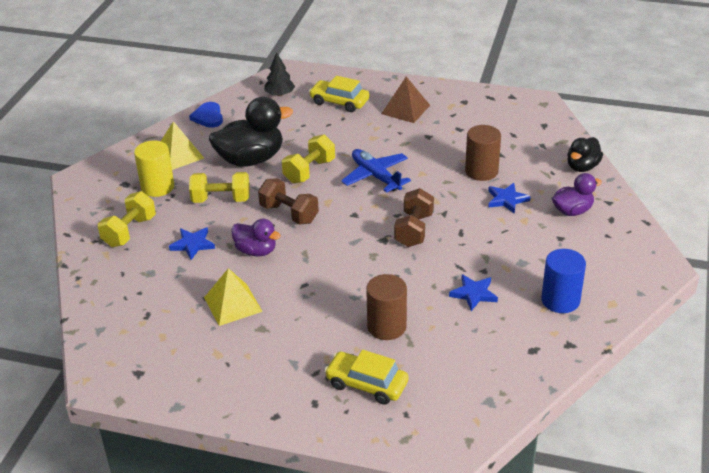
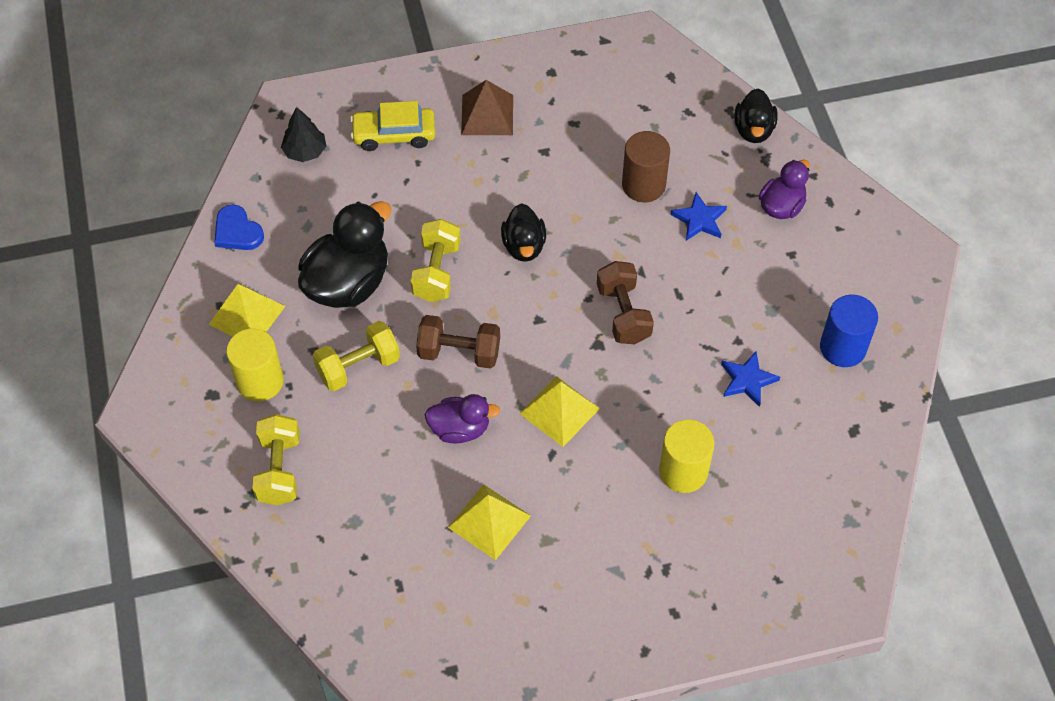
camera: 30 degrees left, 20 degrees up
(192, 244) = (375, 454): blue star -> none
(328, 264) = (559, 411): none -> yellow pyramid
(366, 384) = (713, 561): yellow car -> none
(375, 176) = (524, 246): blue plane -> black duck
(386, 326) = (683, 471): brown cylinder -> yellow cylinder

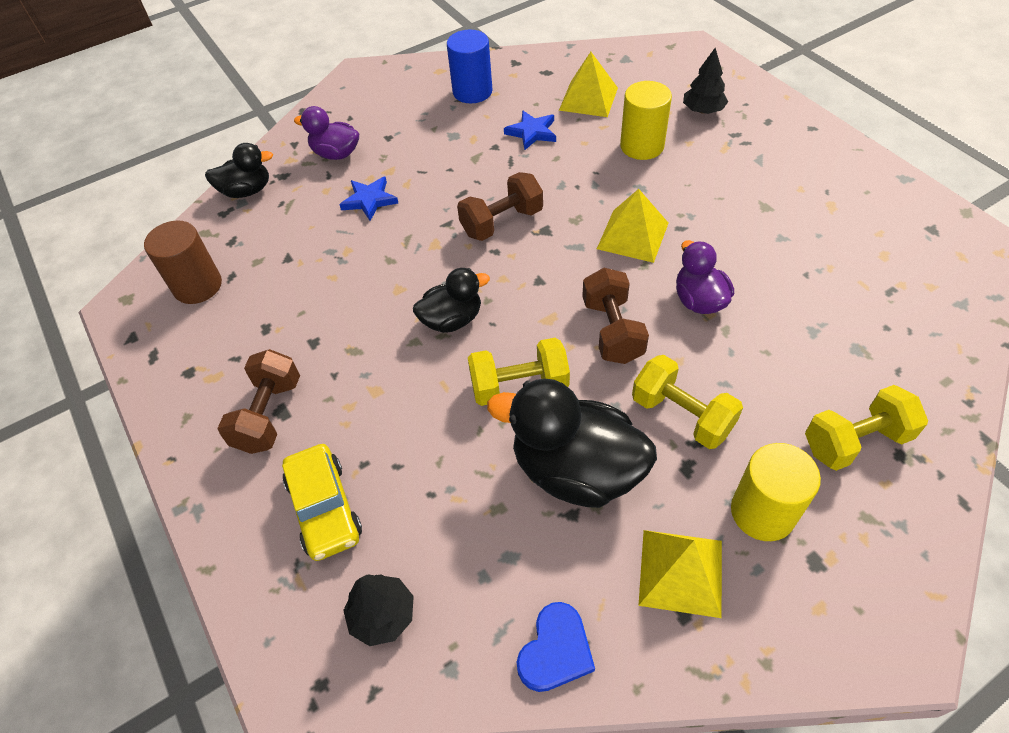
camera: 105 degrees left, 5 degrees down
(487, 115) = (269, 415): brown pyramid -> brown dumbbell
(489, 521) = (778, 248): yellow pyramid -> yellow pyramid (588, 99)
(643, 185) = (338, 249): brown cylinder -> brown cylinder (197, 286)
(719, 556) = (703, 110): none -> black tree

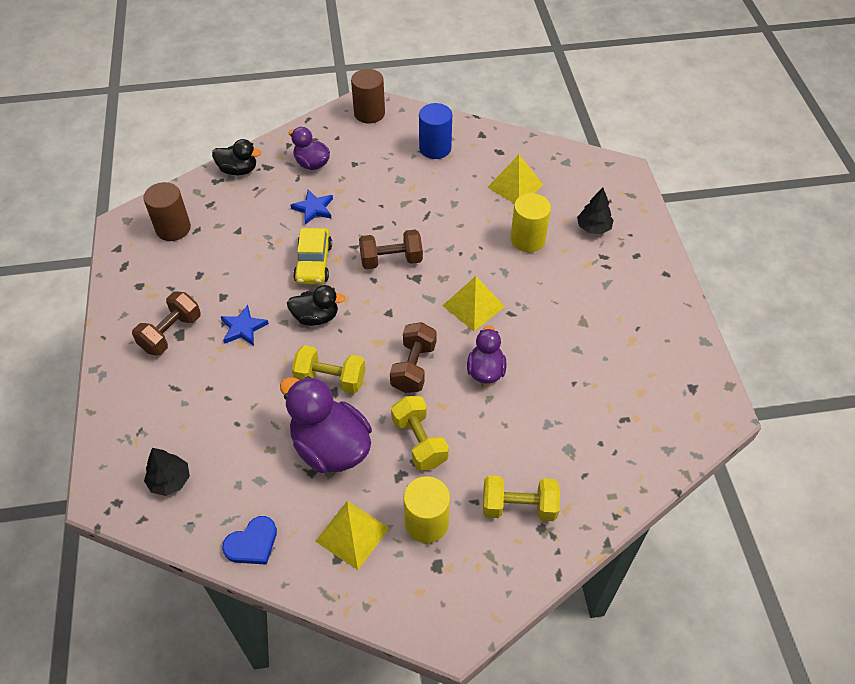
camera: 20 degrees right, 0 degrees up
(325, 508) = (172, 405): yellow car -> yellow car (314, 263)
(372, 82) = (369, 113): none -> brown cylinder
(532, 132) = (456, 198): blue star -> blue star (243, 328)
(576, 470) = (331, 447): black duck -> purple duck

